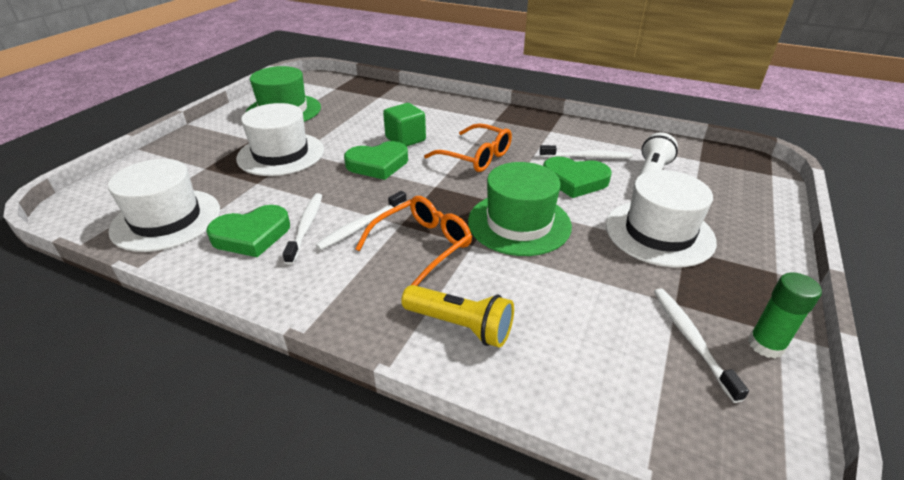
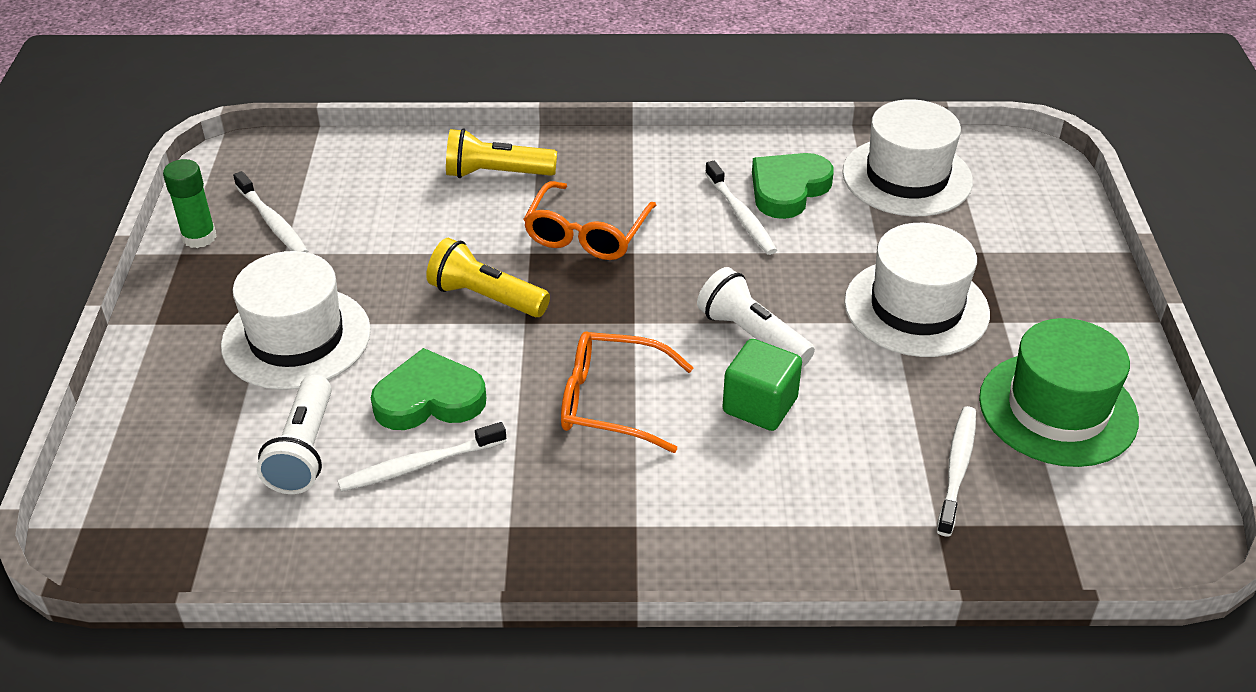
camera: 155 degrees right, 5 degrees up
(361, 226) = (678, 236): white toothbrush -> white toothbrush (957, 469)
(378, 164) = (752, 335): green heart -> white flashlight
(519, 223) = (486, 297): green hat -> yellow flashlight

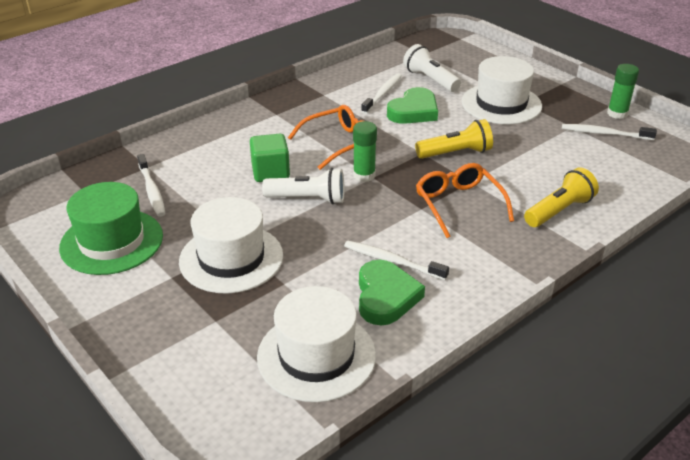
camera: 140 degrees right, 5 degrees down
(642, 330) = (364, 175): none -> green glue stick

